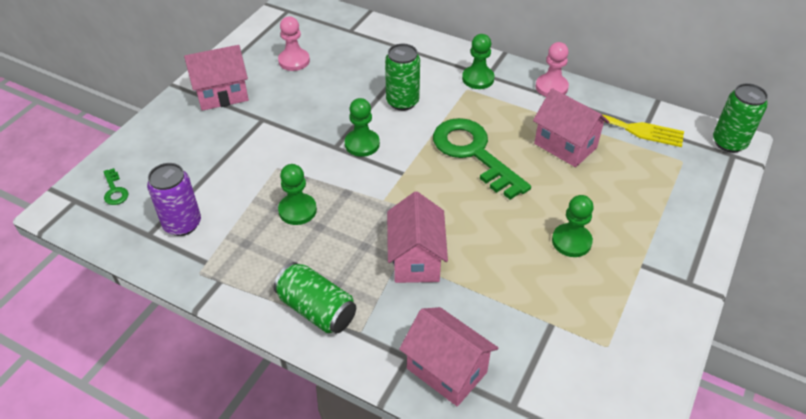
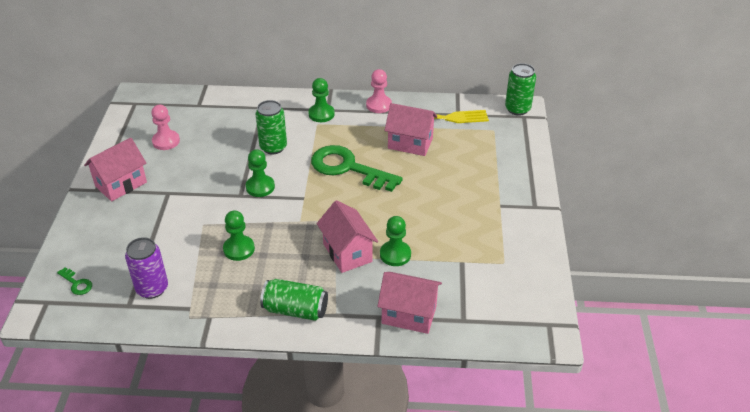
camera: 25 degrees left, 5 degrees down
(571, 241) = (447, 206): green pawn -> green pawn (395, 254)

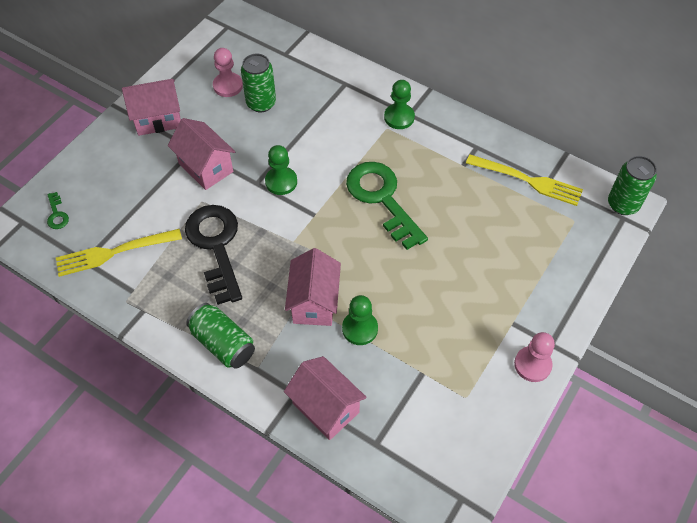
camera: 30 degrees right, 15 degrees up
(152, 288) = (114, 252): purple can -> yellow fork
(239, 249) = (216, 246): green pawn -> black key
(273, 147) = (324, 138): green can -> green can (261, 103)
(379, 105) = (467, 131): pink pawn -> pink pawn (532, 365)
(410, 143) = (468, 197): pink house -> pink house (206, 167)

